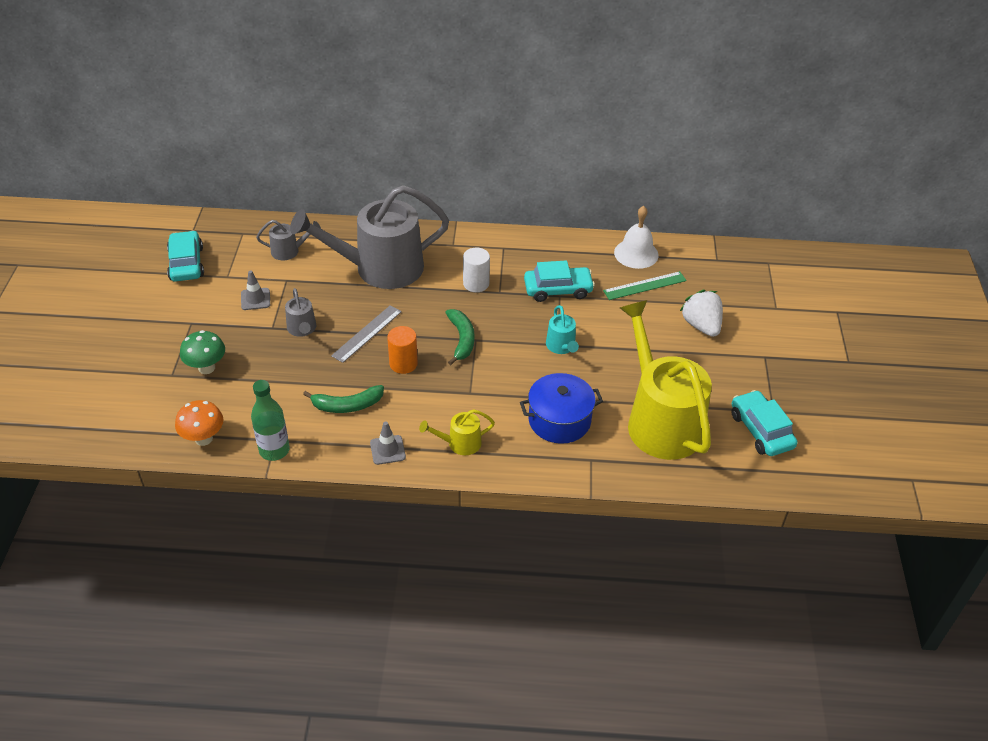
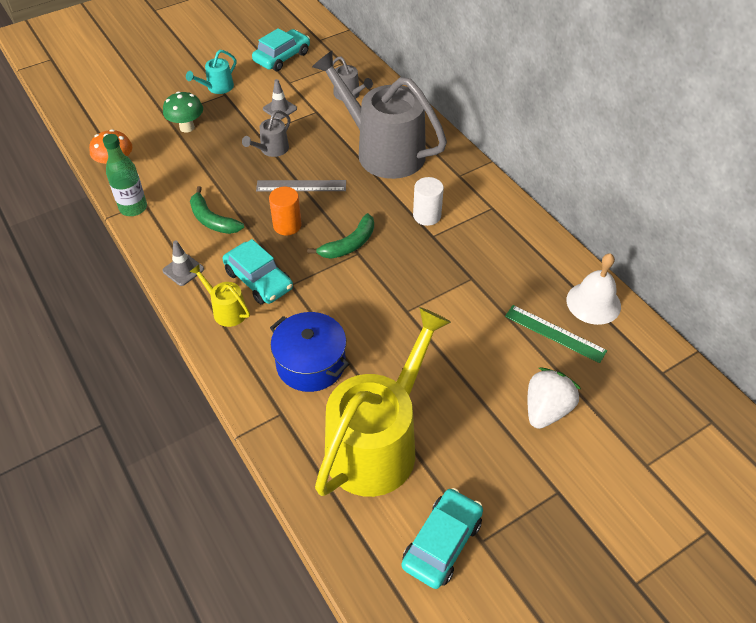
camera: 55 degrees right, 5 degrees up
(558, 289) = (478, 273): turquoise car -> turquoise car (259, 280)
(561, 346) = (406, 315): turquoise watering can -> turquoise watering can (217, 87)

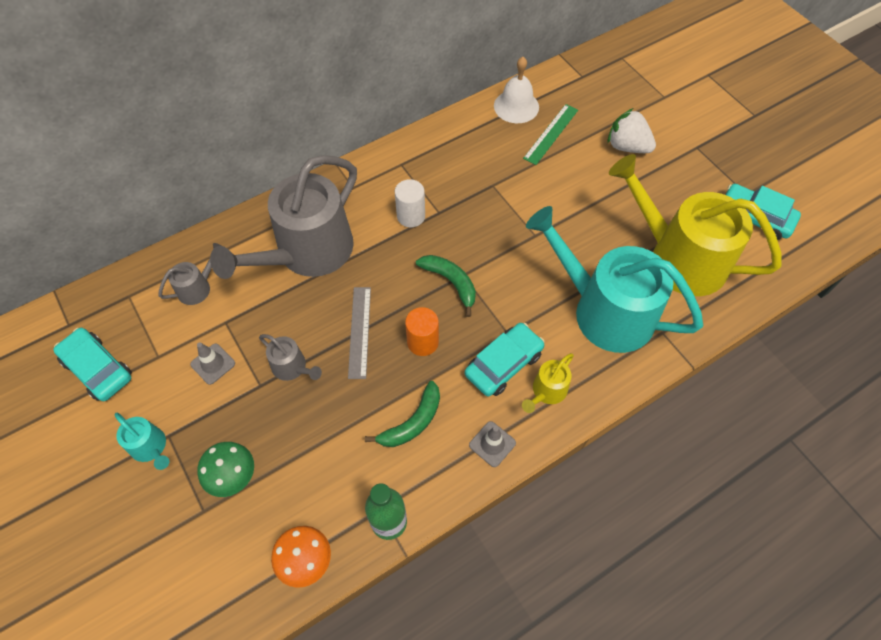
camera: 90 degrees left, 10 degrees up
(311, 363) = (604, 310): blue pot -> turquoise watering can

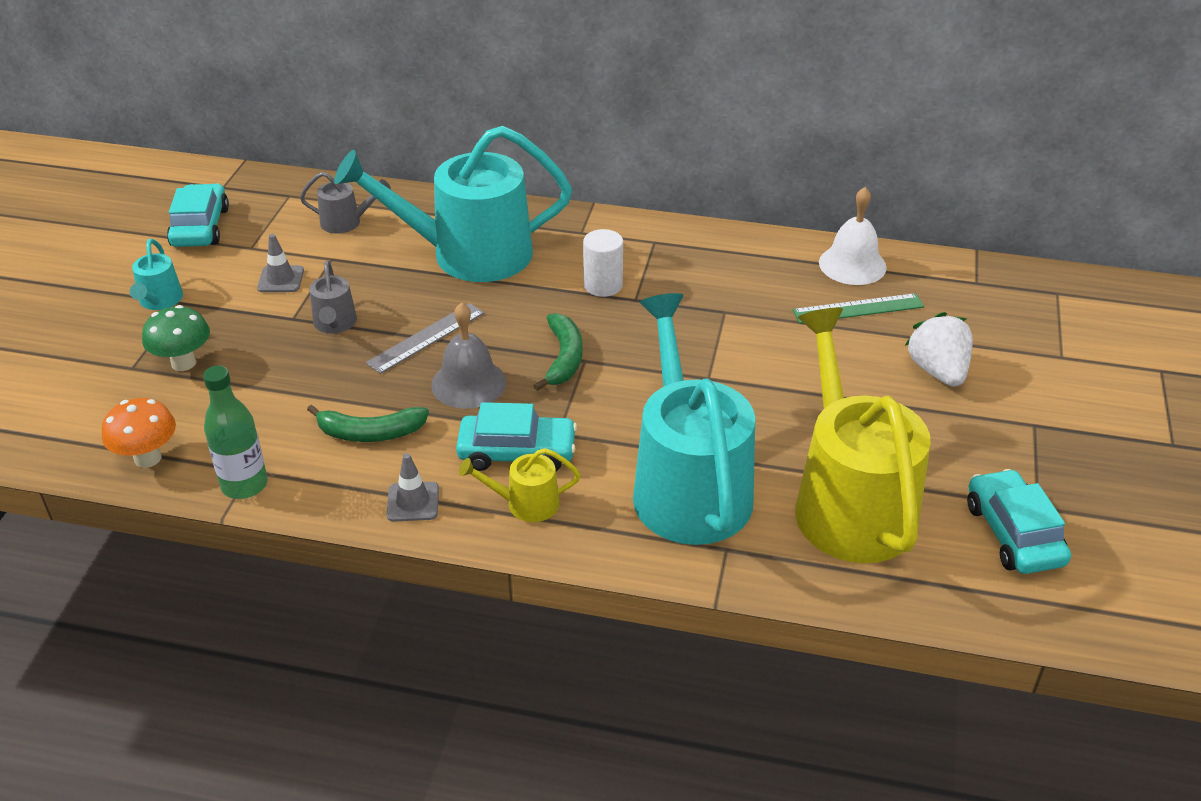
camera: 45 degrees right, 20 degrees down
(308, 252) = (469, 254): grey watering can -> turquoise watering can
(422, 342) = (468, 383): orange cylinder -> grey bell

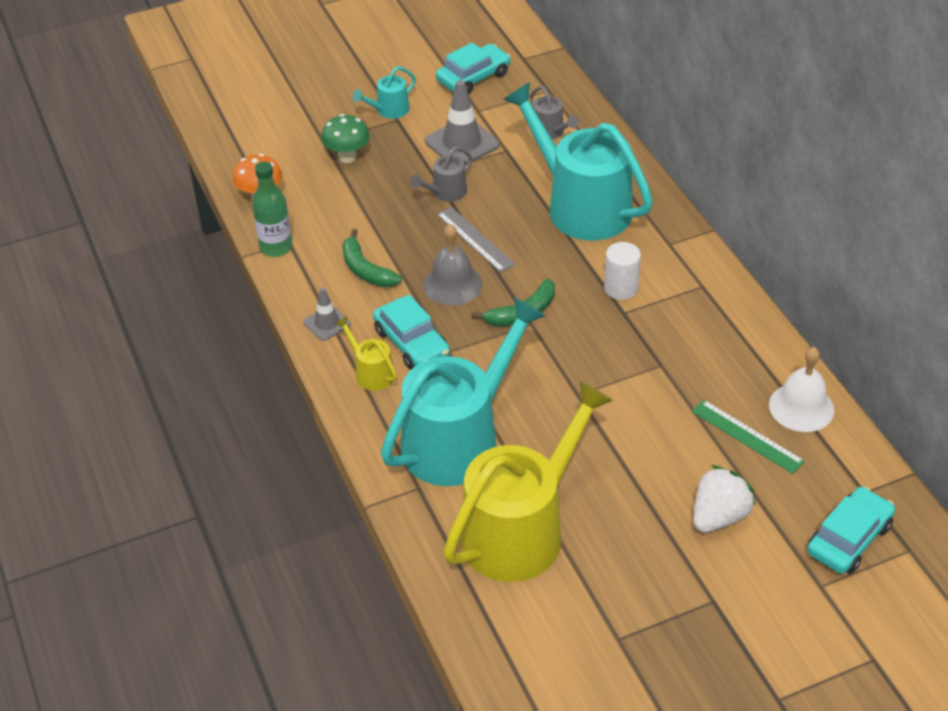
camera: 55 degrees right, 5 degrees up
(281, 279) = (462, 143): grey traffic cone -> grey traffic cone, size x1.77
(426, 337) = (475, 239): grey ruler -> grey ruler turned 45 degrees clockwise
(1013, 533) = (574, 635): turquoise car -> turquoise car (848, 539)

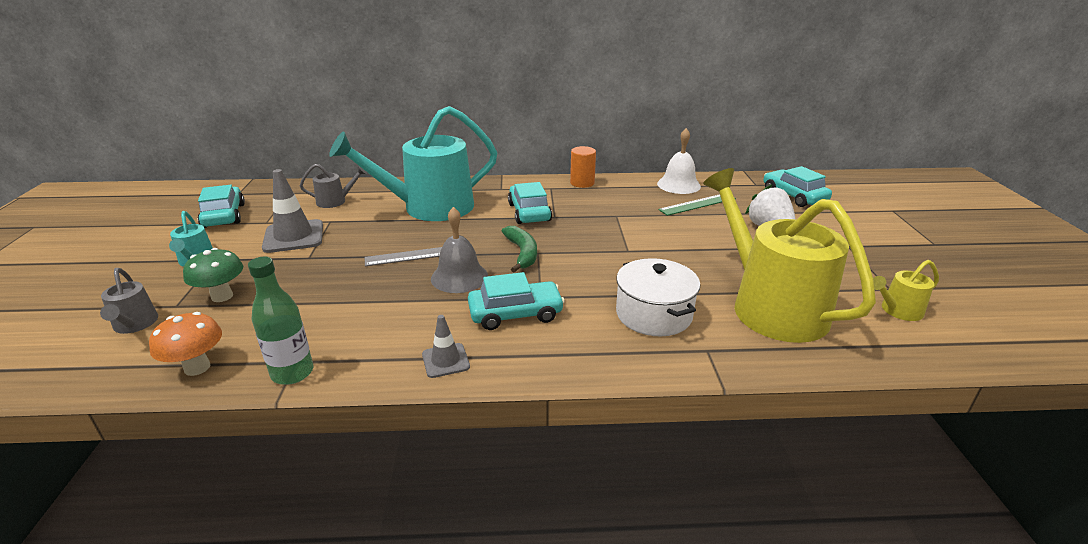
camera: 70 degrees left, 15 degrees down
(366, 269) = (393, 319): green banana -> none
(371, 372) = (538, 346): yellow watering can -> yellow watering can (898, 310)
(446, 192) = (343, 256): grey watering can -> grey watering can (135, 325)
(459, 439) = (653, 314): turquoise watering can -> white pot
(621, 288) = (529, 212): white cylinder -> turquoise car
(738, 310) = (582, 183): none -> orange cylinder

